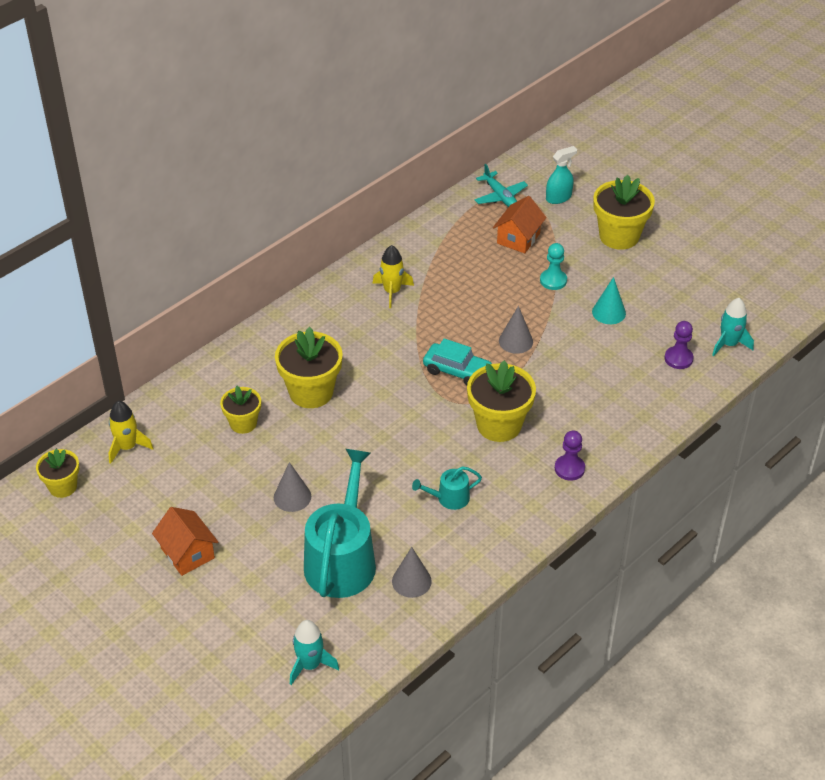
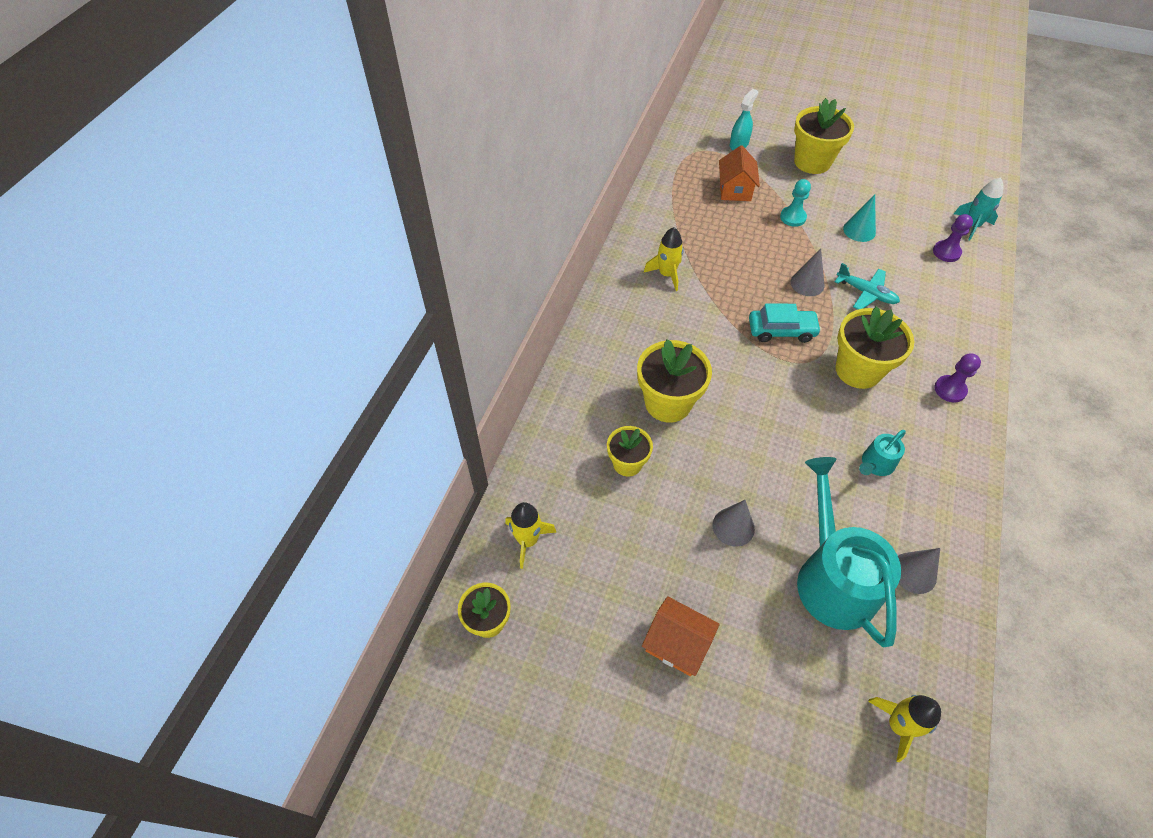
camera: 25 degrees left, 10 degrees up
(310, 665) = (898, 725): turquoise rocket -> yellow rocket
(500, 196) = (691, 158): turquoise plane -> turquoise plane (866, 293)

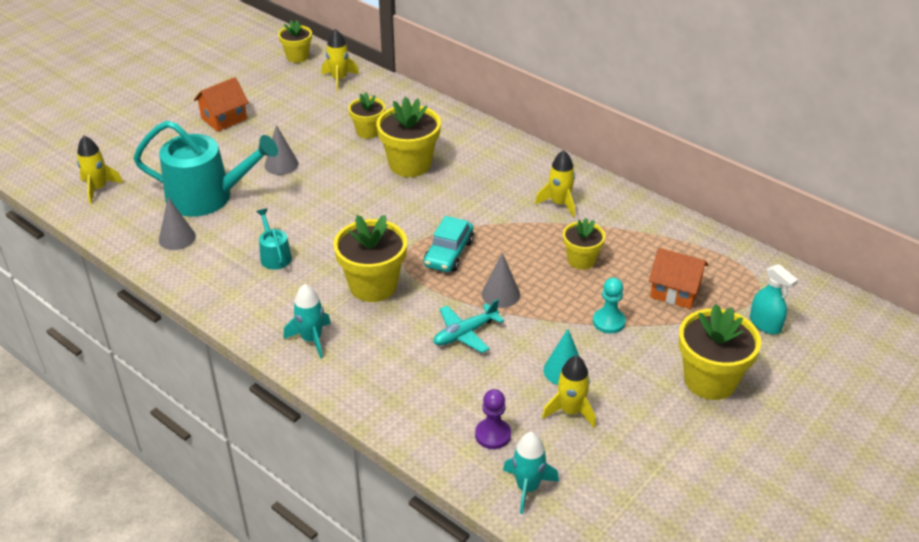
camera: 110 degrees right, 15 degrees down
(733, 245) = (581, 260): none -> yellow flower pot
(893, 219) = (571, 411): none -> yellow rocket
(950, 390) = (311, 339): purple pawn -> turquoise rocket

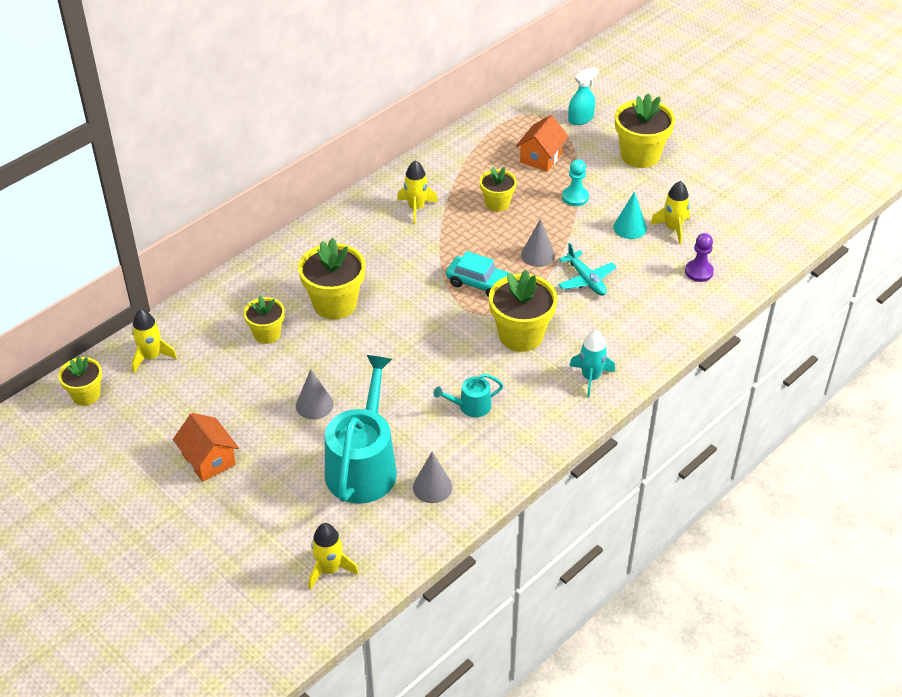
camera: 85 degrees left, 5 degrees up
(527, 487) = (748, 258): turquoise rocket -> none

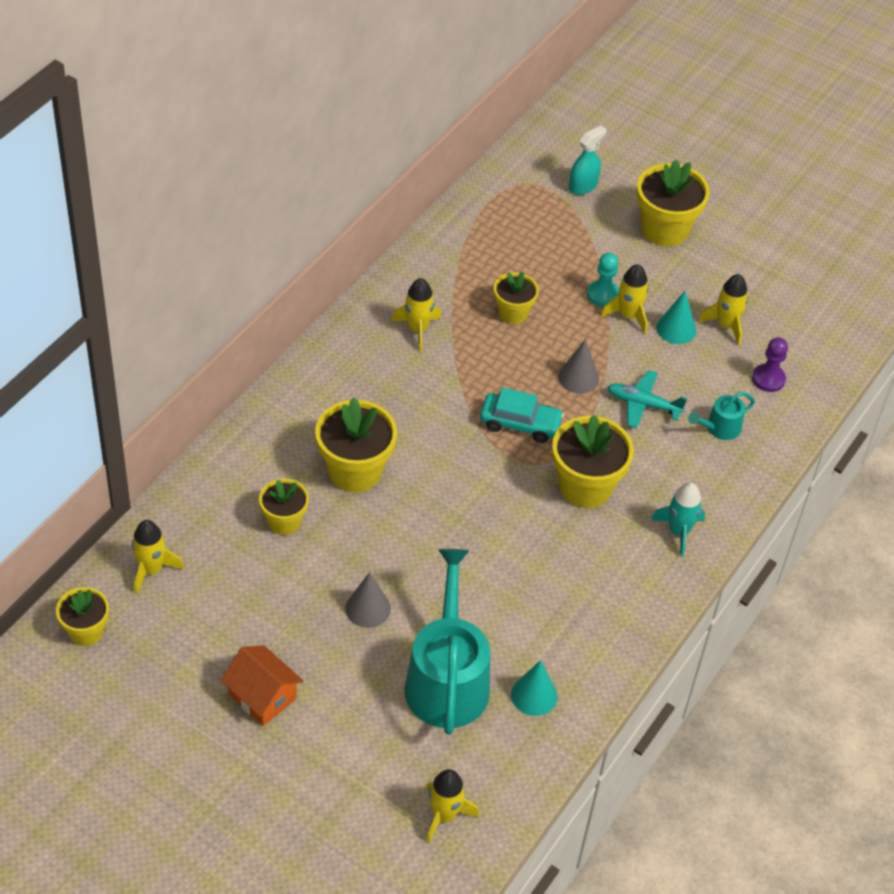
camera: 15 degrees left, 5 degrees up
(432, 487) = (534, 695): grey cone -> turquoise cone
(471, 406) = (551, 586): turquoise watering can -> turquoise watering can (720, 428)
(541, 157) = (549, 244): orange house -> none
(586, 280) = (643, 404): turquoise plane -> turquoise plane turned 150 degrees clockwise
(592, 214) = (628, 315): none -> yellow rocket

